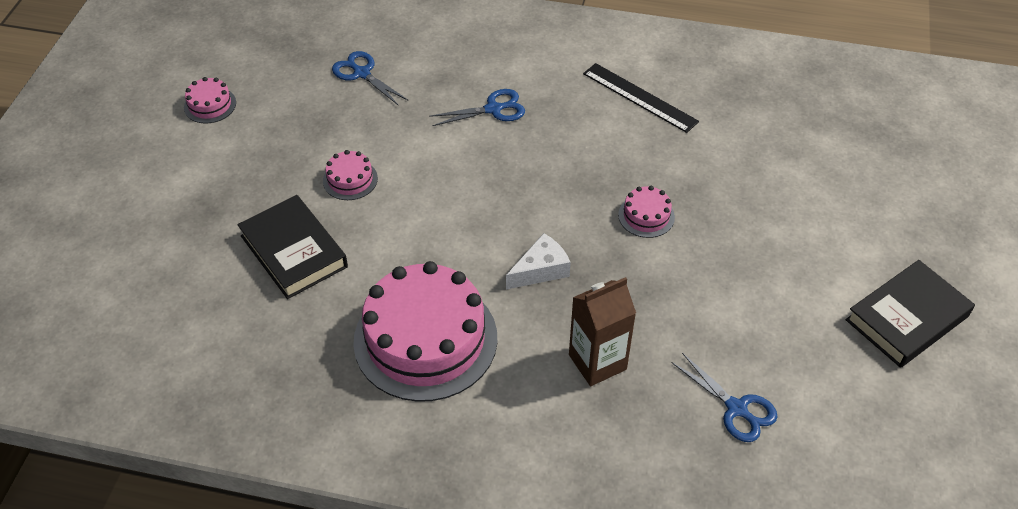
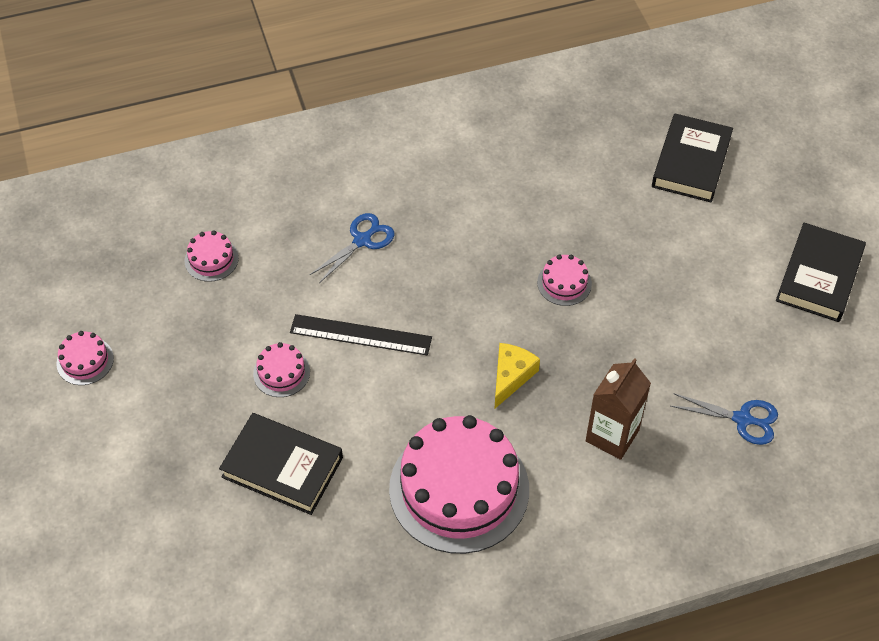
camera: 30 degrees left, 5 degrees up
(362, 73) = (211, 259): blue scissors -> pink cake
(540, 270) = (511, 376): white cheese -> yellow cheese
(640, 97) = (483, 169): black ruler -> black ruler (361, 335)
(841, 167) = (691, 162): none -> black book

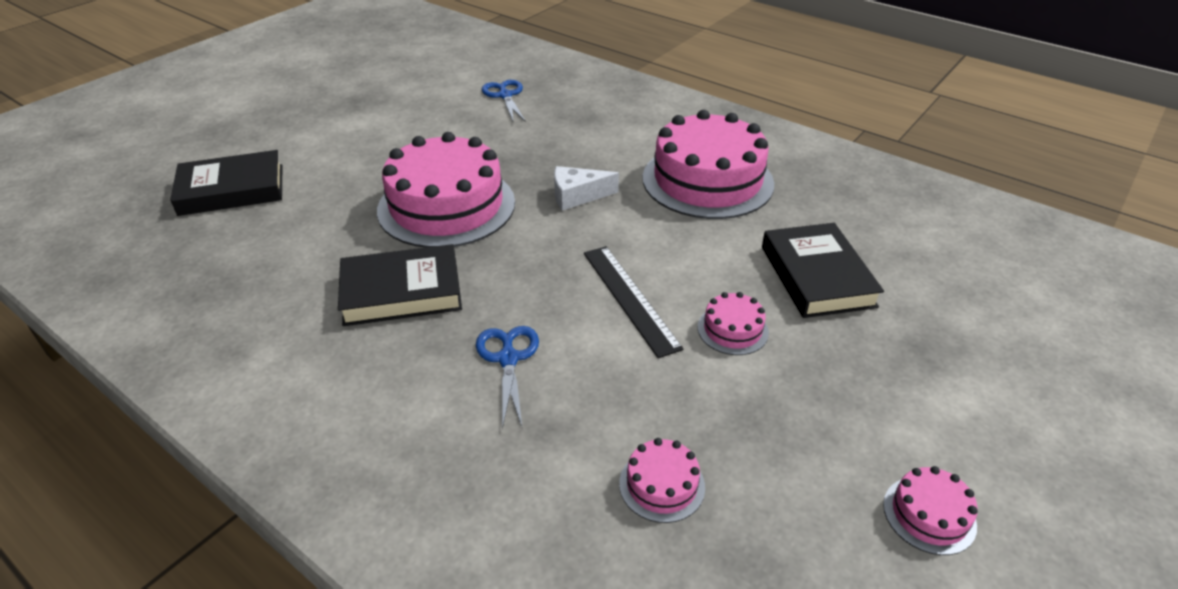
camera: 125 degrees left, 15 degrees down
(362, 240) = (508, 359): blue scissors -> blue scissors turned 75 degrees clockwise
(511, 376) = (577, 196): yellow cheese -> white cheese
(564, 283) = (446, 206): pink cake -> pink cake, size x2.34
(612, 435) = (578, 136): brown carton -> none
(819, 277) = (336, 102): black book -> black book (402, 291)

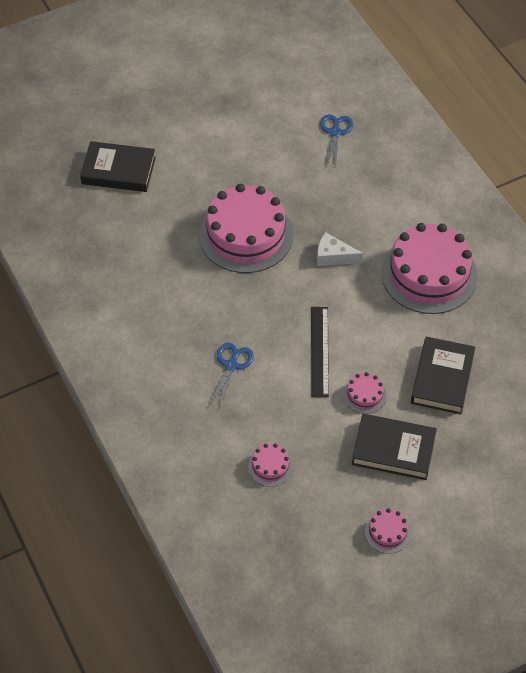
camera: 25 degrees right, 15 degrees up
(402, 291) = (192, 296): black book -> black book (393, 449)

